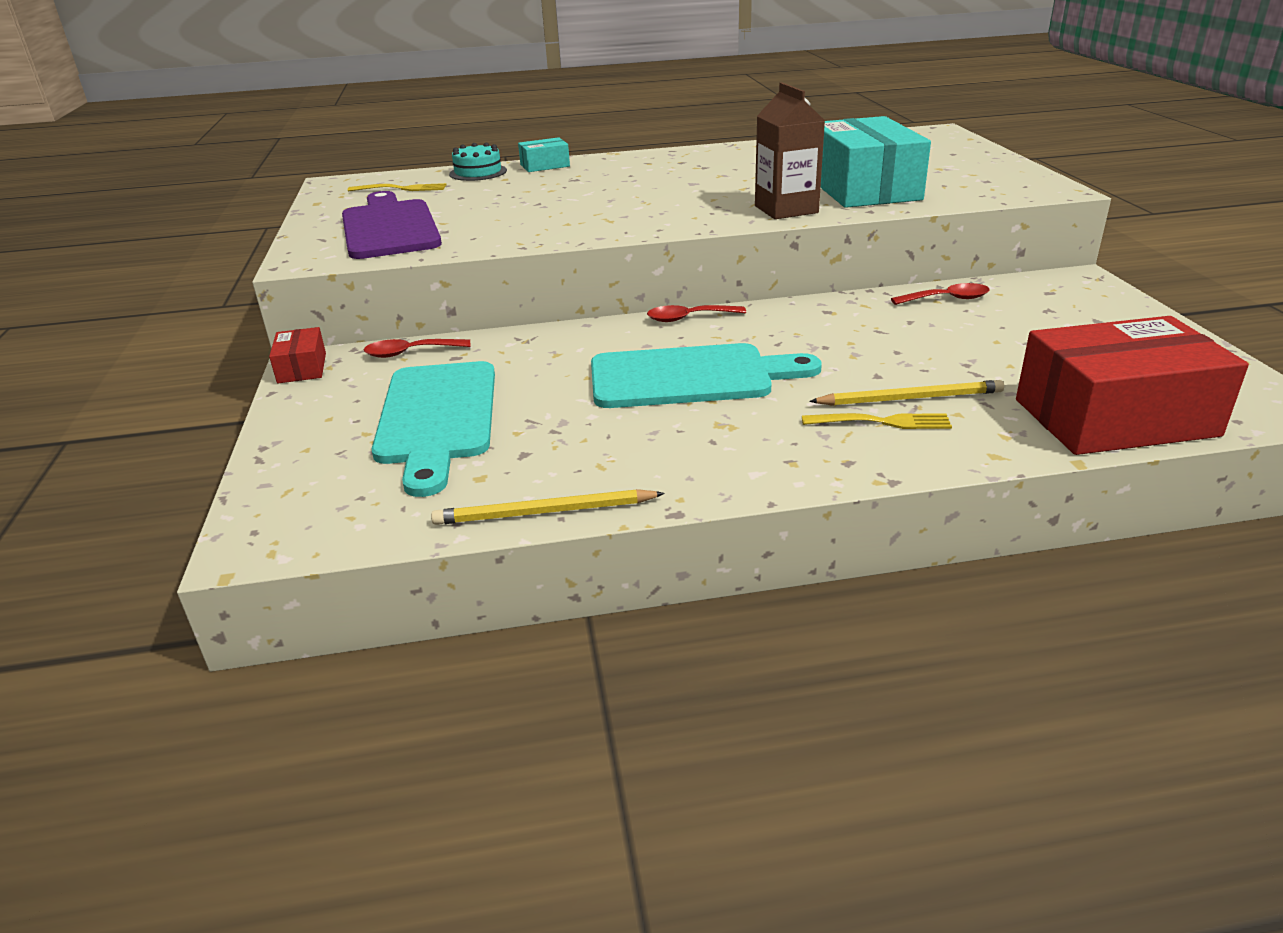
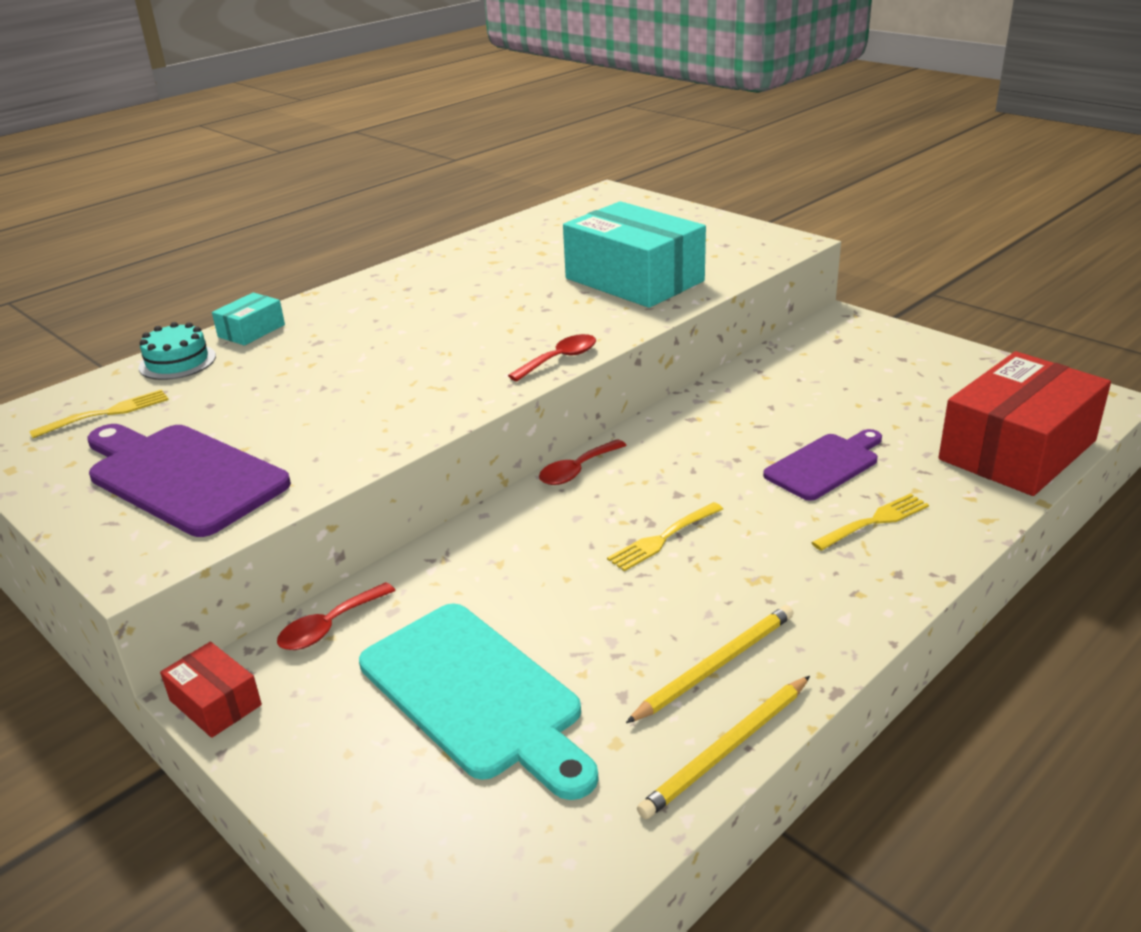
camera: 35 degrees left, 0 degrees up
(689, 377) = (663, 538): turquoise cutting board -> yellow fork
(786, 209) = (599, 324): brown carton -> none
(897, 372) = (824, 465): none -> purple cutting board
(910, 398) = (866, 488): yellow pencil -> yellow pencil (716, 666)
(947, 299) = (771, 372): red spoon -> red spoon (560, 359)

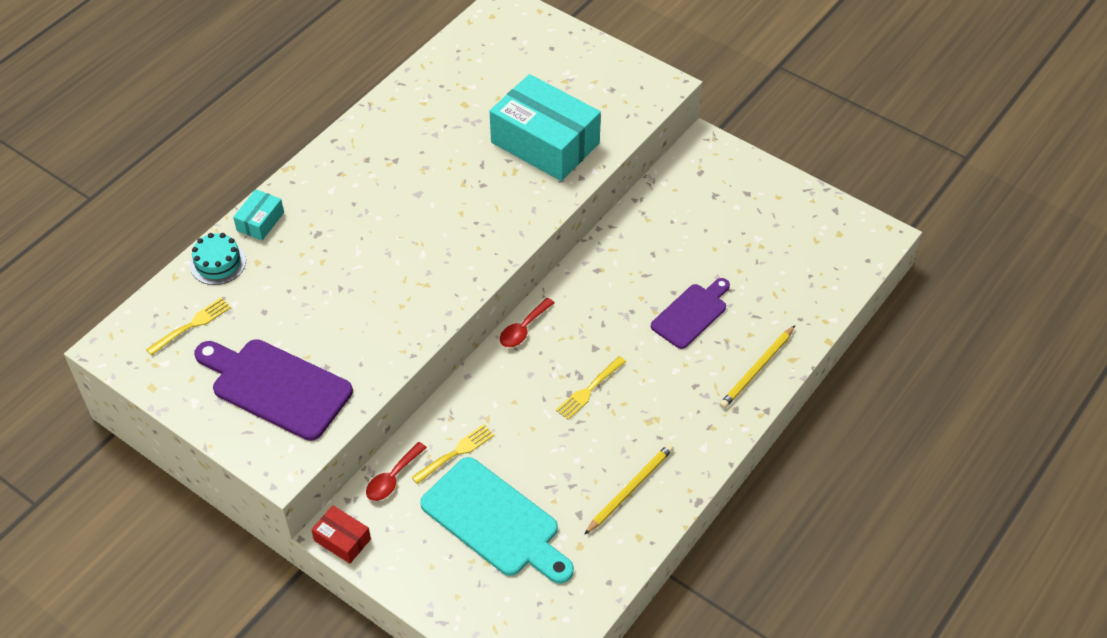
camera: 10 degrees left, 20 degrees up
(560, 359) = (505, 248): red spoon -> none
(726, 749) = (640, 545): yellow pencil -> yellow pencil (757, 369)
(874, 521) = (722, 366): yellow fork -> yellow fork (455, 453)
(1017, 450) = (818, 291): red box -> none

